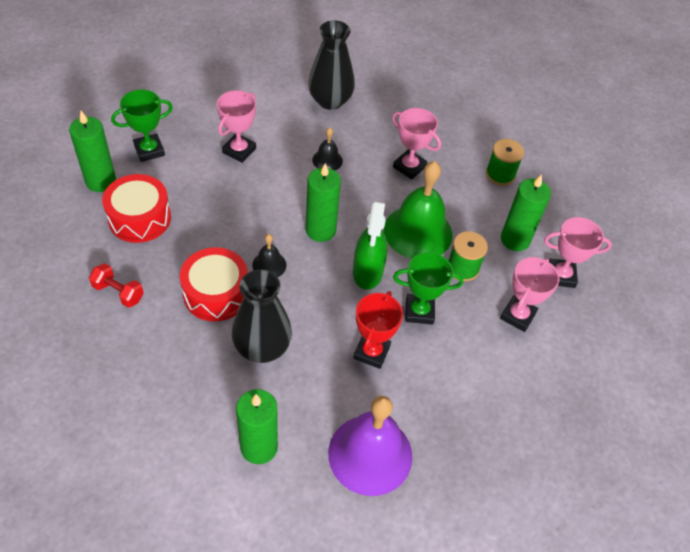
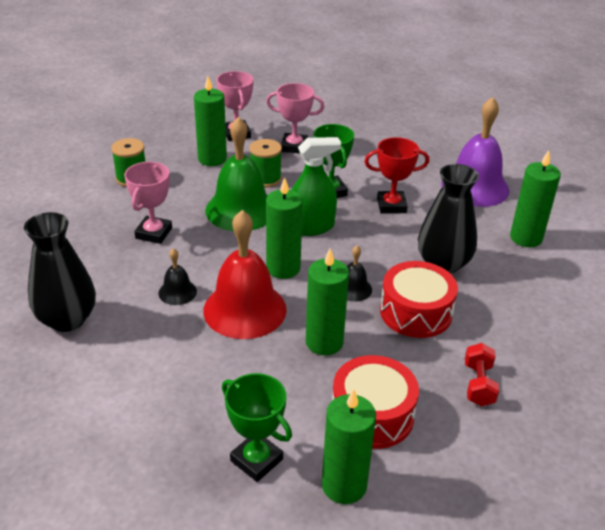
camera: 110 degrees left, 15 degrees down
(222, 221) = (324, 342): none -> green candle
(239, 150) = (204, 370): pink trophy -> none
(285, 190) = (245, 309): none -> red bell

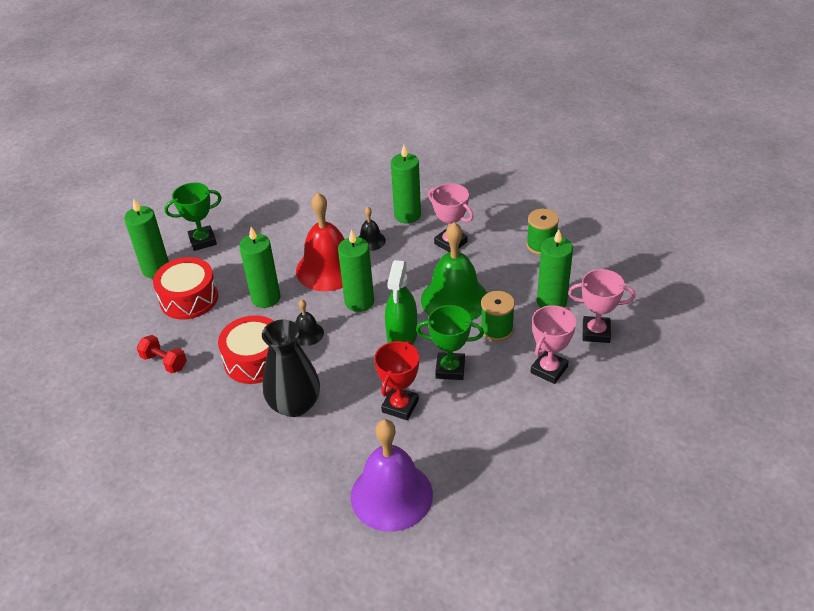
camera: 120 degrees right, 5 degrees up
(67, 319) = (377, 189): black vase -> none
(526, 238) = (284, 490): green candle -> green candle (407, 215)

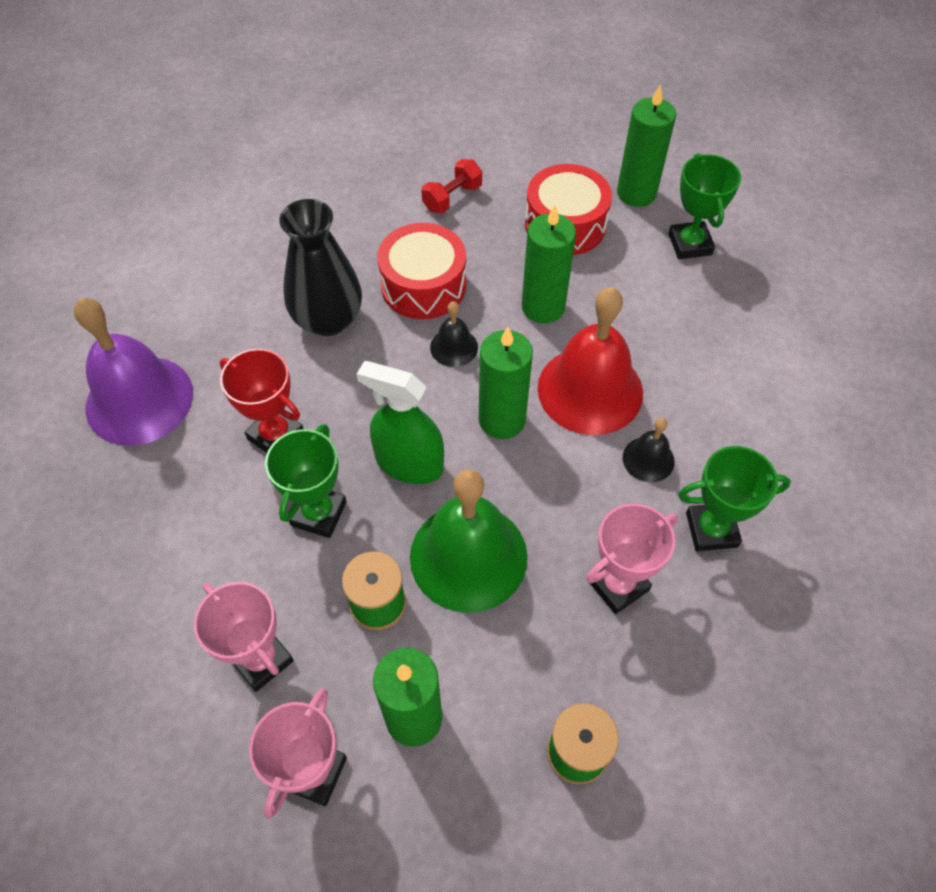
camera: 100 degrees right, 15 degrees up
(407, 215) = (711, 530): green candle -> green trophy

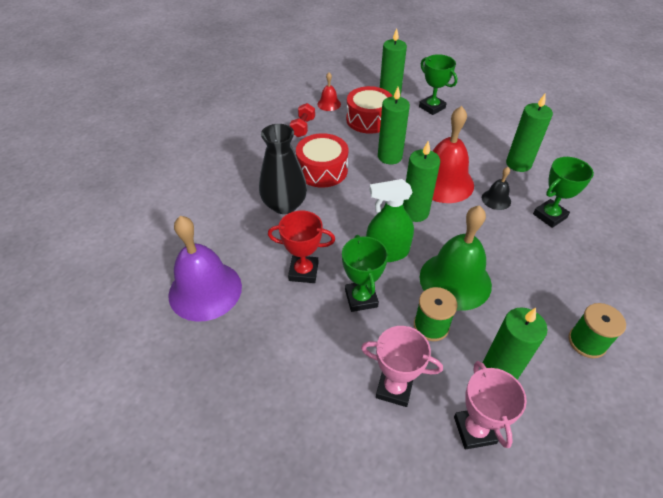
camera: 30 degrees left, 10 degrees down
(454, 347) = (362, 191): black bell -> none
(525, 170) = (329, 104): none -> red bell
(618, 585) = (533, 258): pink trophy -> none
(745, 414) = (518, 164): none -> green candle

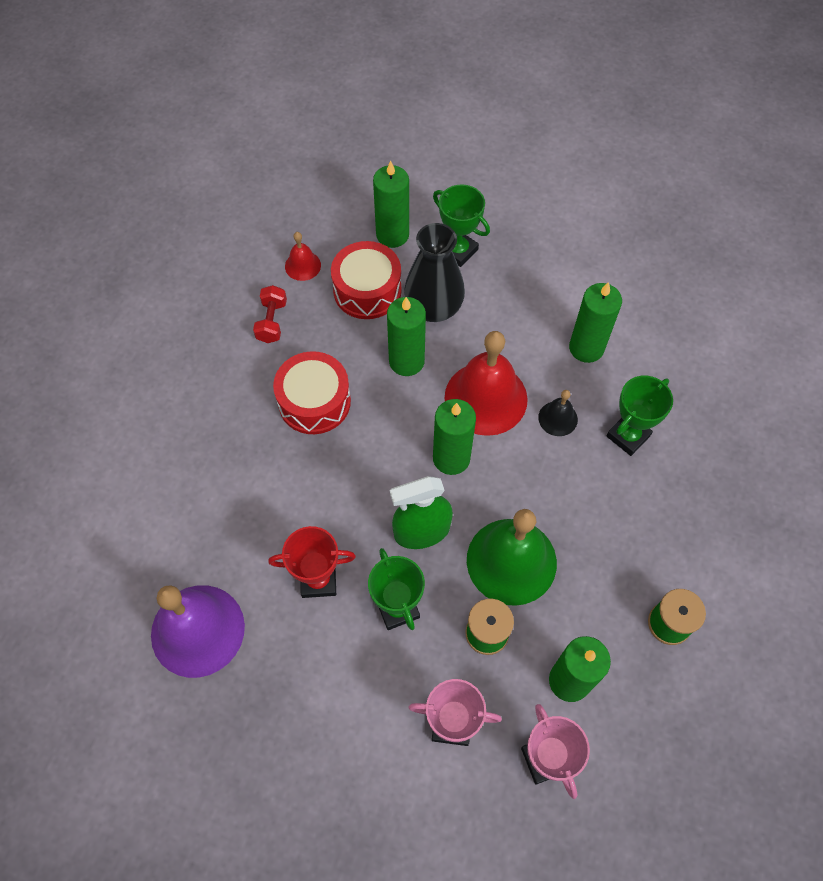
camera: 10 degrees left, 15 degrees up
(284, 205) = (273, 473): black vase -> black vase (433, 308)

